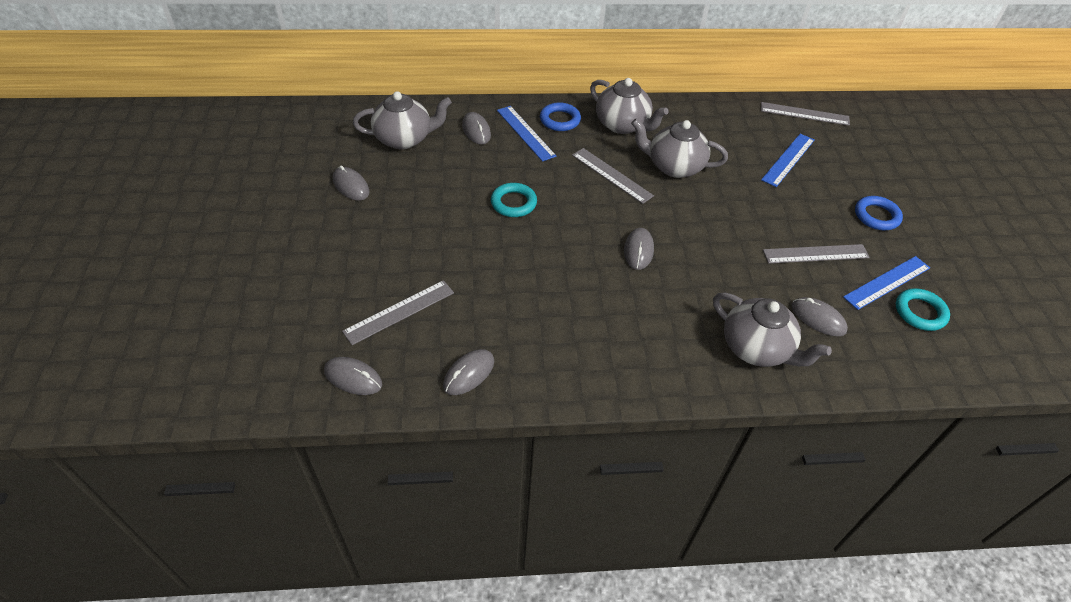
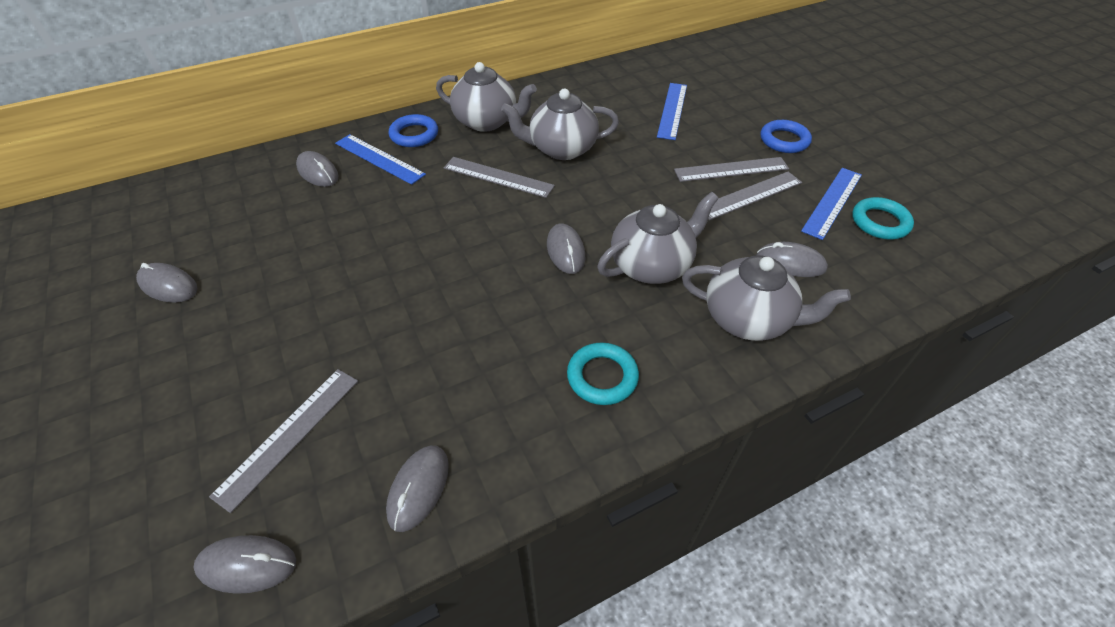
camera: 20 degrees left, 0 degrees up
(404, 139) = (227, 206): grey teapot -> grey teapot (652, 265)
(513, 203) = (395, 242): turquoise ring -> turquoise ring (602, 377)
(804, 114) = (664, 64): grey ruler -> grey ruler (731, 169)

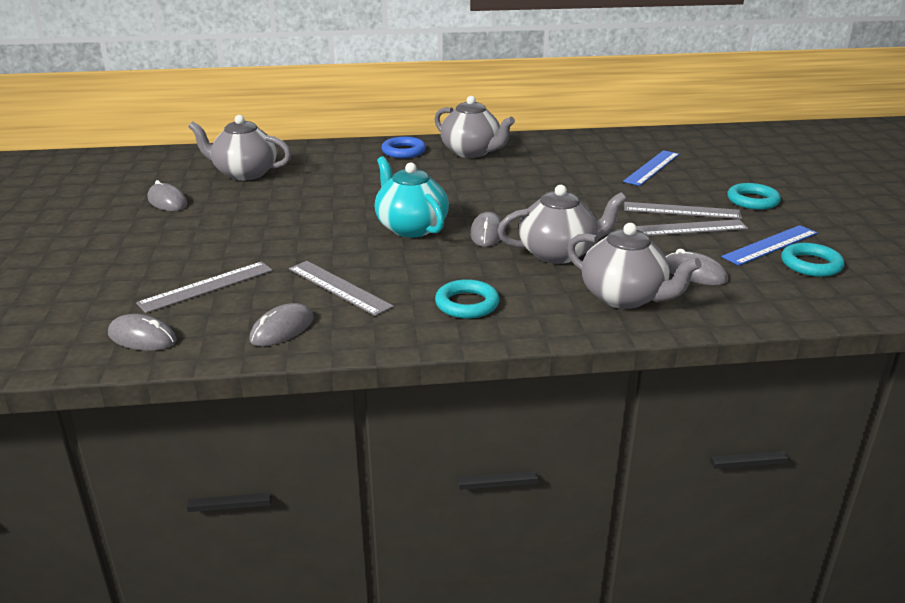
camera: 20 degrees right, 20 degrees down
(318, 172) = (312, 161): grey mouse -> none
(379, 159) = (366, 161): blue ruler -> none
(481, 261) = (411, 227): none -> turquoise teapot
(498, 177) = (458, 184): grey ruler -> grey ruler (339, 287)
(561, 149) = (527, 176): grey teapot -> grey teapot (244, 173)
(784, 140) = (752, 201): blue ring -> turquoise ring

